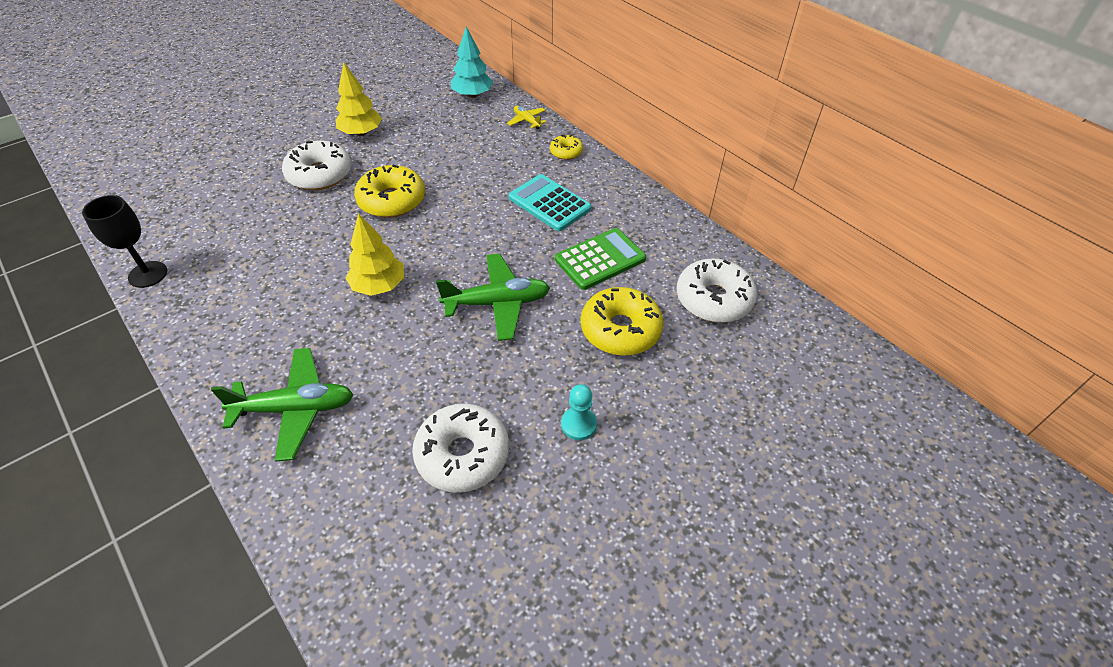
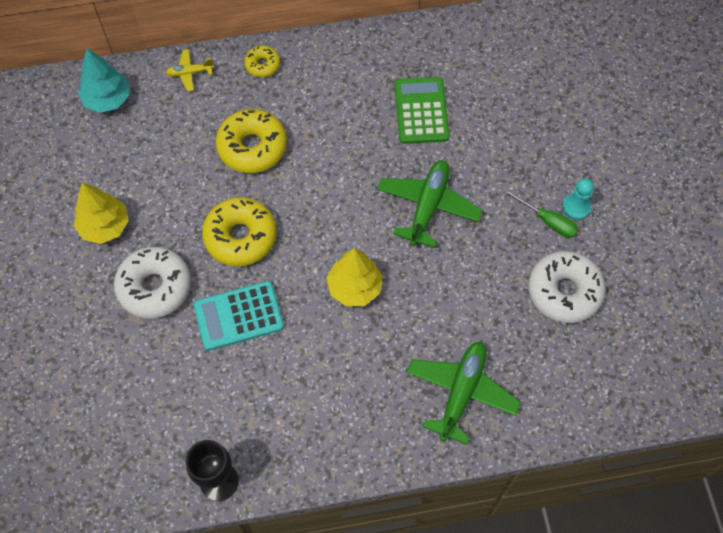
camera: 60 degrees left, 15 degrees up
(543, 404) = (547, 221): none -> green screwdriver
(549, 203) = (327, 113): turquoise calculator -> turquoise calculator (238, 316)
(620, 330) = (504, 136): yellow donut -> yellow donut (252, 147)
(713, 299) = (509, 60): white donut -> none

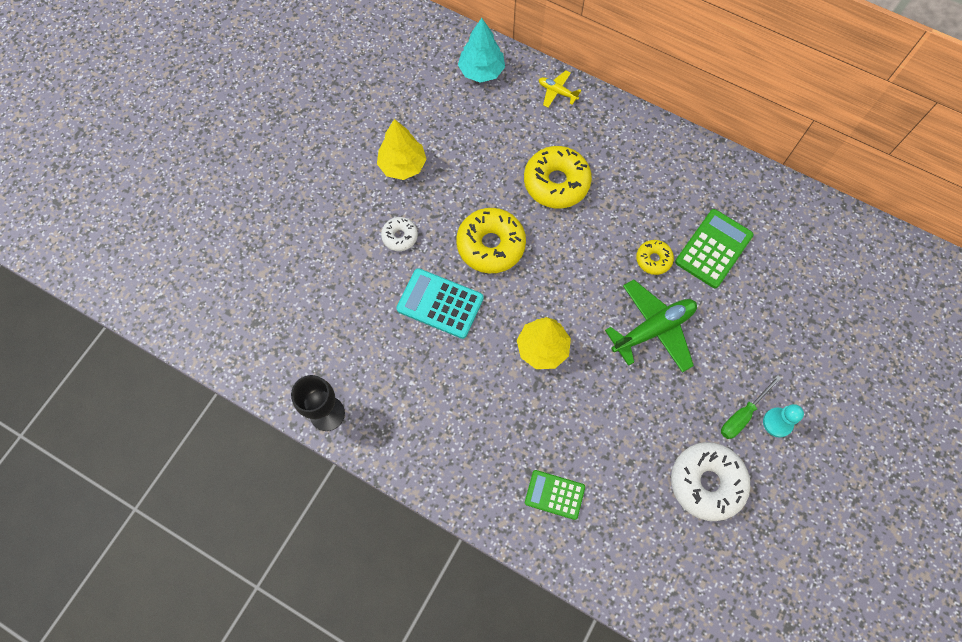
camera: 40 degrees right, 5 degrees up
(154, 287) = (400, 236): white donut -> white donut, size x0.53
(262, 65) = (617, 123): yellow donut -> yellow donut (653, 259)
(461, 393) = (554, 494): green plane -> green calculator
(547, 221) = (742, 415): green screwdriver -> green screwdriver turned 60 degrees clockwise

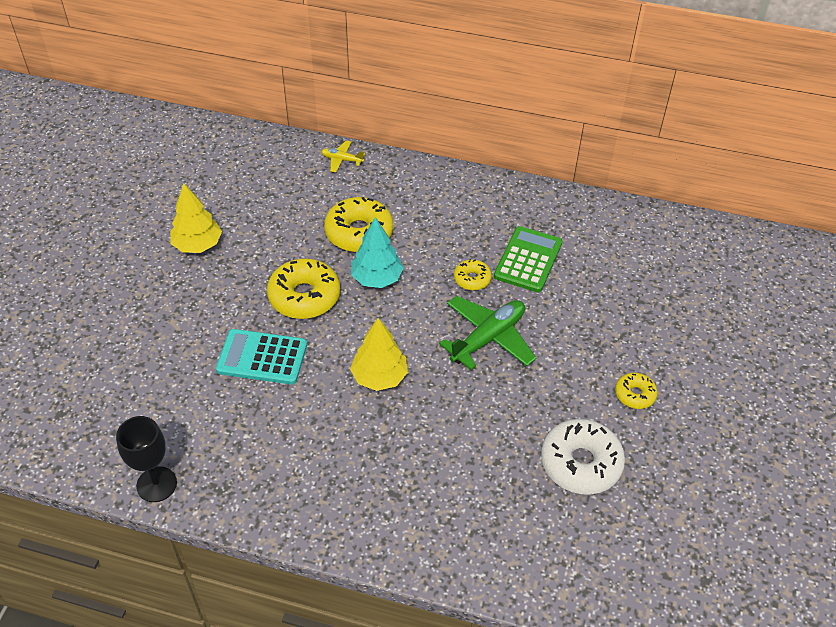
camera: 15 degrees left, 20 degrees down
(400, 236) = (207, 306): white donut -> none
(481, 71) = (262, 155): turquoise tree -> turquoise tree (377, 278)
(554, 494) = (425, 509): green calculator -> none
(742, 415) = (598, 395): green screwdriver -> none
(777, 422) = (634, 394): turquoise pawn -> yellow donut

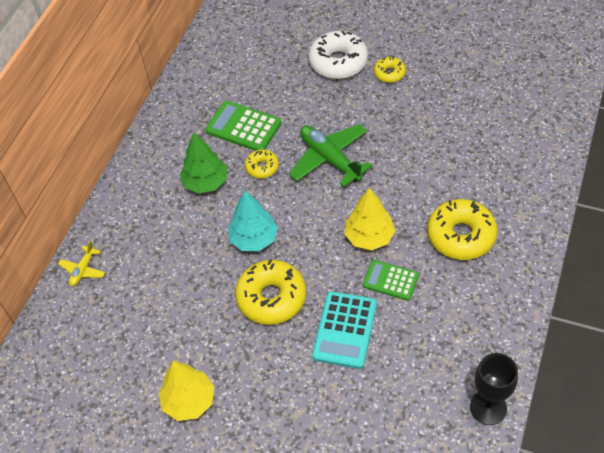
camera: 80 degrees left, 5 degrees up
(321, 396) = (390, 280): none -> green calculator
(359, 233) = (192, 254): yellow donut -> yellow donut (461, 235)
(448, 235) = (206, 182): none -> green tree
(580, 463) = (452, 110): white donut -> white donut (338, 62)

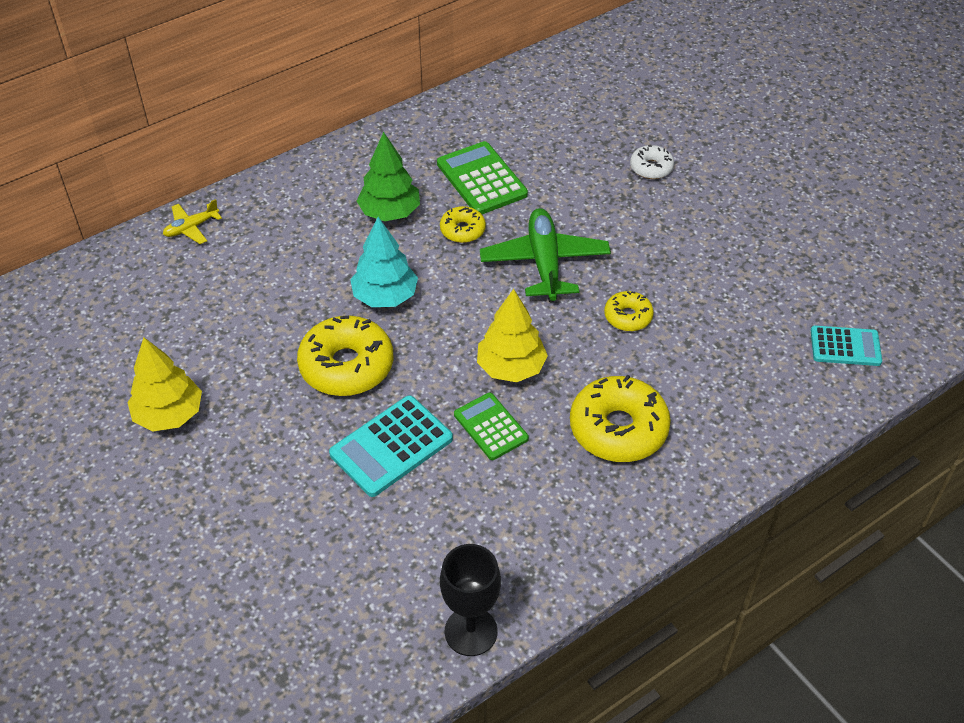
camera: 30 degrees right, 5 degrees down
(338, 62) = (651, 168): white donut -> white donut, size x0.53
(389, 73) = (700, 210): yellow donut -> yellow donut (628, 317)
(536, 111) = (845, 346): none -> turquoise calculator

